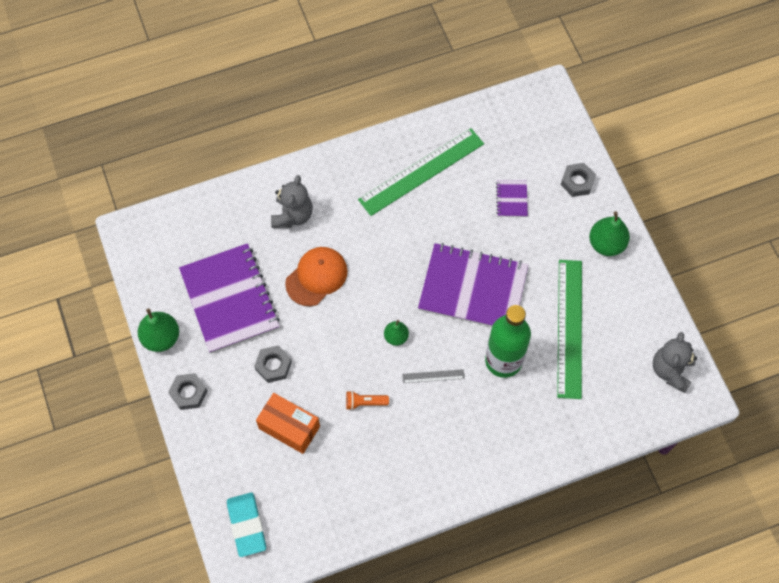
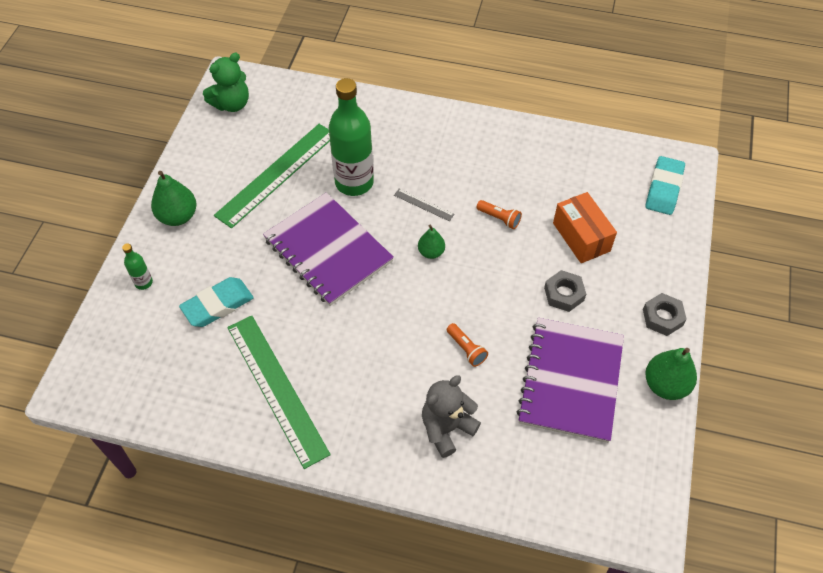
camera: 145 degrees left, 10 degrees down
(316, 277) = (466, 349): orange cap -> orange flashlight
(421, 172) = (277, 388): green ruler -> green ruler turned 60 degrees clockwise
(511, 199) = (218, 305): purple notebook -> turquoise eraser
(577, 182) = (143, 282): grey nut -> green bottle
(671, 370) = (232, 104): grey teddy bear -> green teddy bear

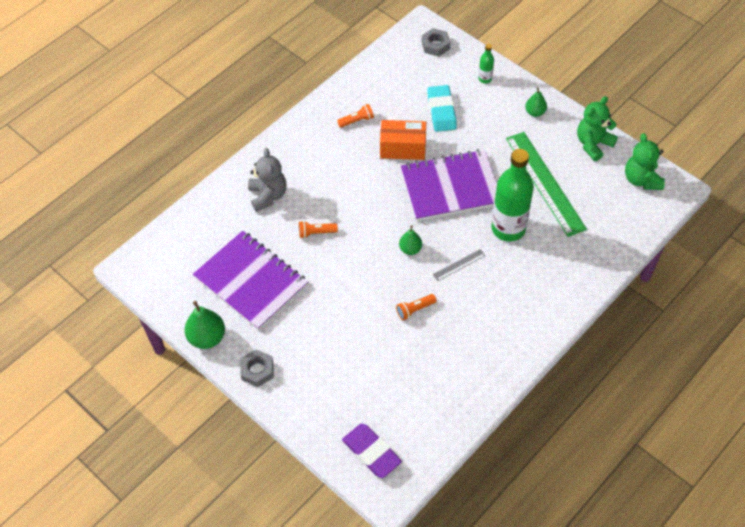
camera: 120 degrees right, 0 degrees up
(178, 216) = (535, 112): green pear -> green pear, size x0.61
(202, 153) = (593, 144): none -> green teddy bear
(277, 388) = (357, 121): green ruler -> orange flashlight
(564, 294) = (319, 316): grey nut -> grey nut (435, 45)
(581, 237) = (362, 357): orange box -> orange box (403, 148)
(663, 189) = (371, 452): turquoise eraser -> purple eraser

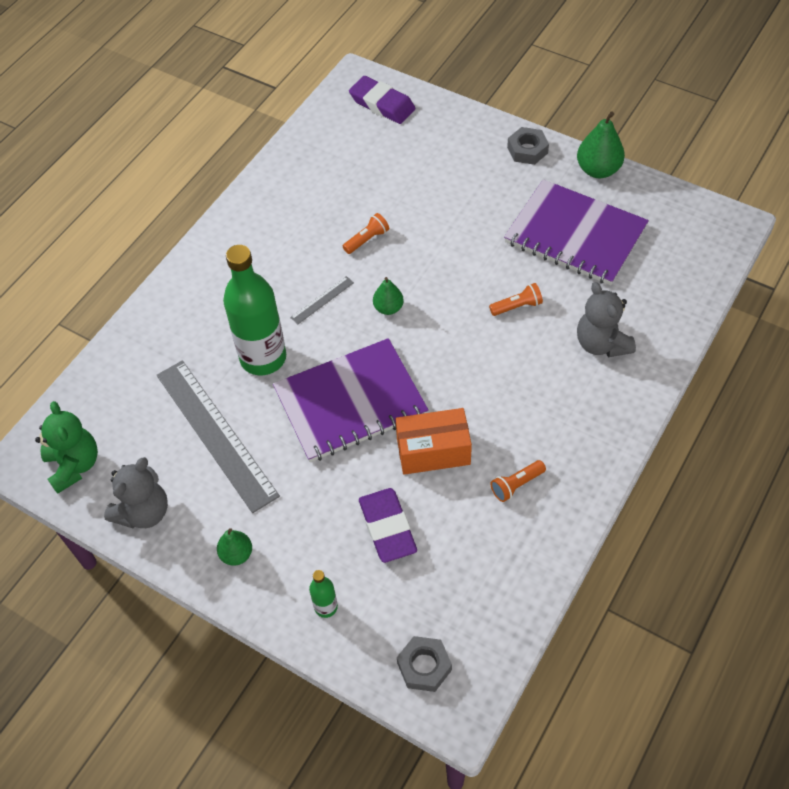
camera: 170 degrees right, 0 degrees up
(441, 111) = (387, 528): turquoise eraser -> purple eraser
(545, 183) = (216, 434): green ruler -> grey ruler
(593, 144) = (143, 512): green teddy bear -> grey teddy bear

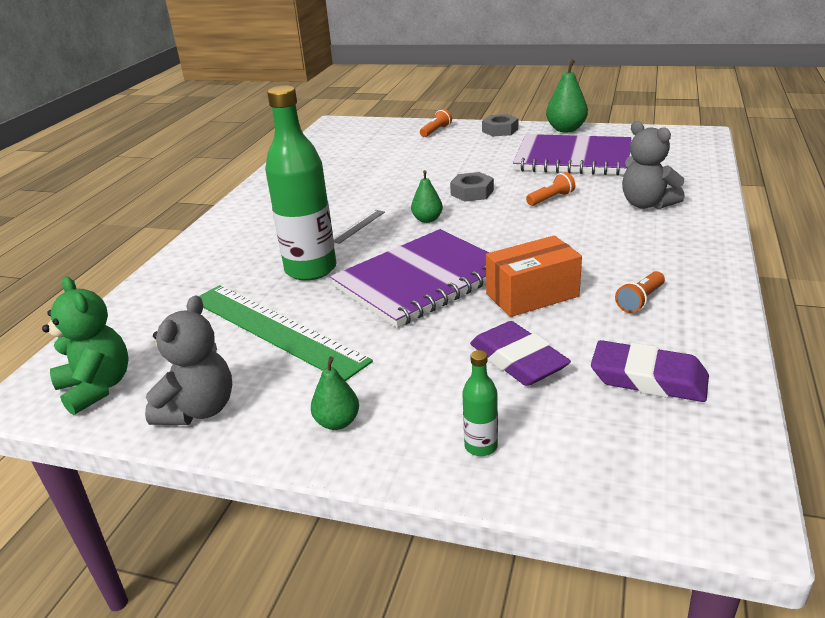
camera: 15 degrees left, 25 degrees down
(216, 434) = (275, 329): grey ruler -> green ruler
(367, 240) = (385, 189): orange flashlight -> orange flashlight (436, 131)
(382, 104) = (363, 130): purple eraser -> purple eraser (648, 379)
(424, 666) = (650, 476): grey nut -> grey nut (472, 192)

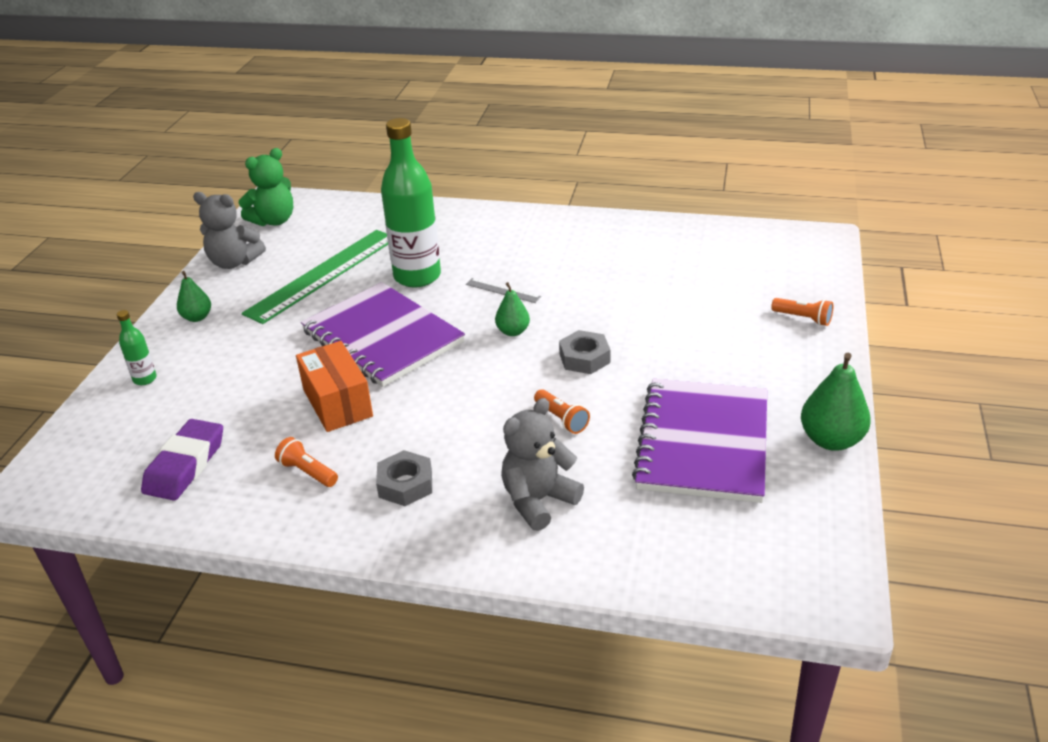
camera: 85 degrees right, 5 degrees up
(500, 130) = (816, 375): grey nut -> grey nut (405, 484)
(518, 360) = (237, 395): purple eraser -> none

